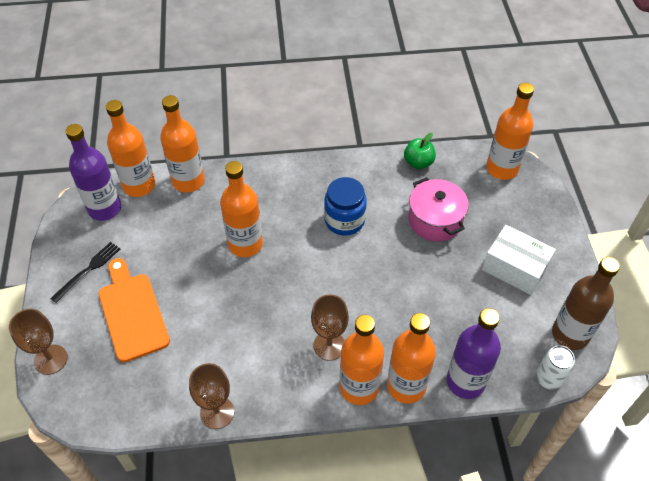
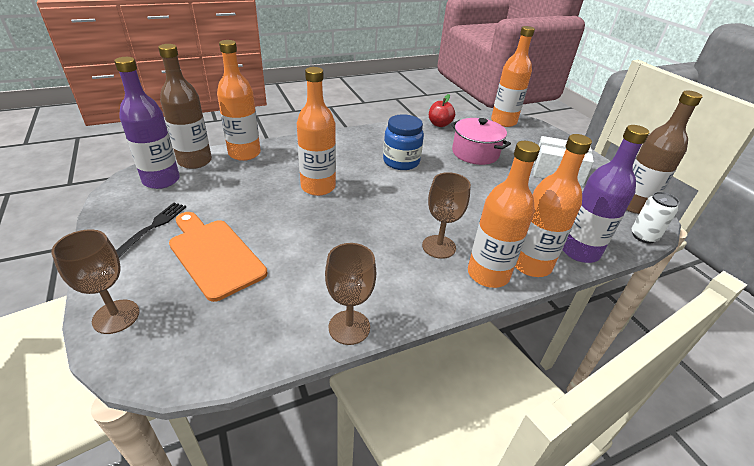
camera: 20 degrees left, 15 degrees down
(139, 185) = (195, 161): orange bottle -> brown bottle
(418, 162) = (439, 124): green apple -> red apple

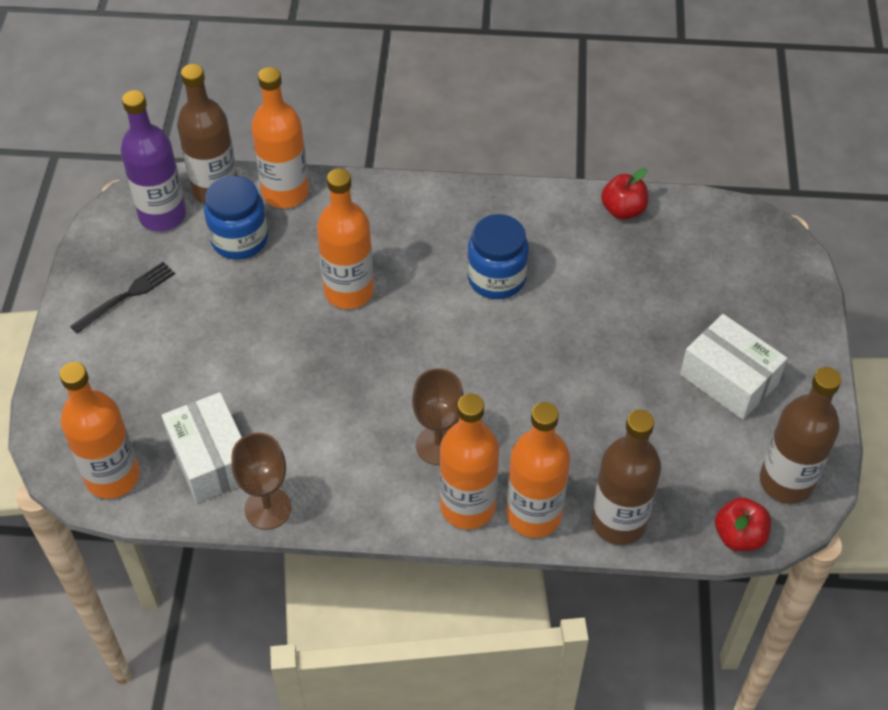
camera: 30 degrees right, 15 degrees up
(116, 316) = (59, 406): brown goblet -> none
(214, 255) = (176, 361): orange cutting board -> none
(226, 180) = (239, 239): none -> blue jar
(280, 309) = (212, 459): none -> white box
(475, 153) = (628, 296): pink pot -> none
(503, 121) = (746, 236): orange bottle -> orange bottle (112, 477)
(579, 251) = (618, 522): purple bottle -> brown bottle
(643, 236) = (739, 536): white can -> red apple

